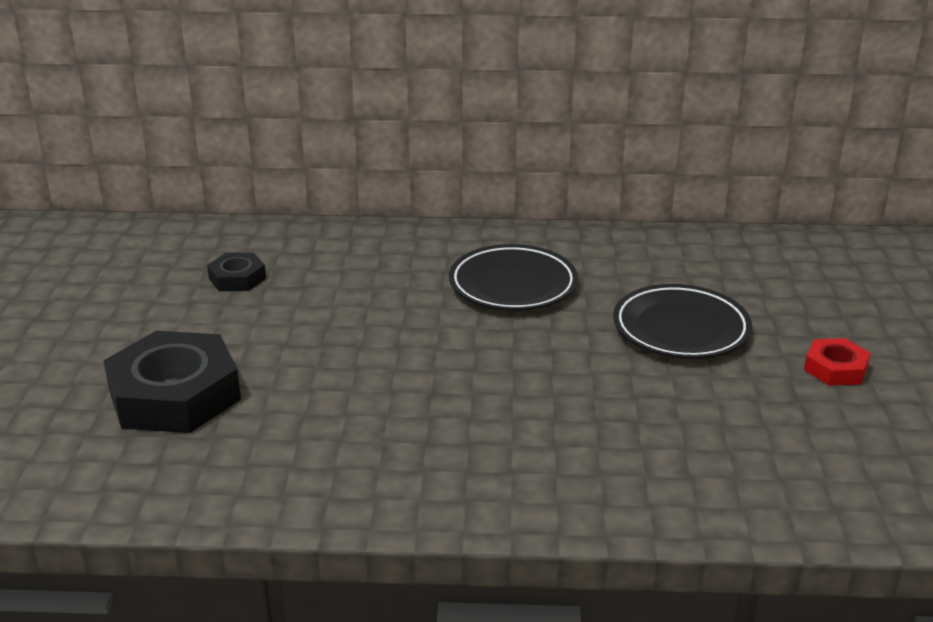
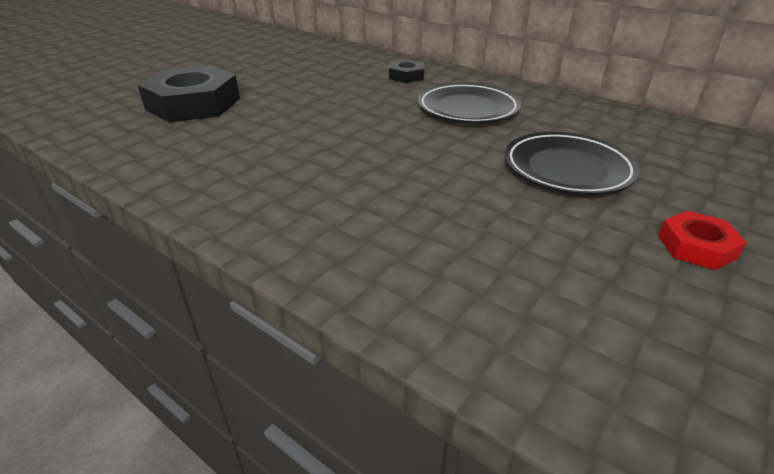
camera: 35 degrees right, 5 degrees up
(237, 278) = (310, 66): black nut -> black nut (406, 76)

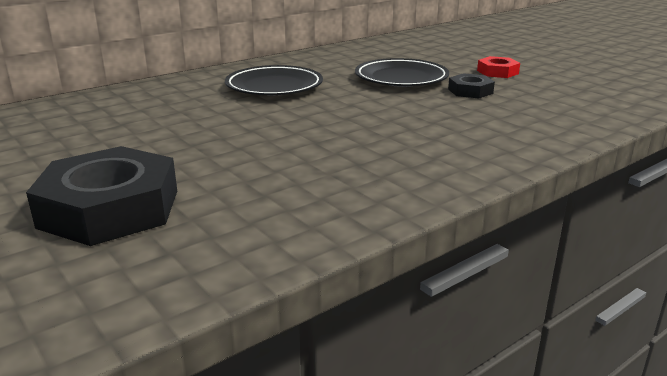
camera: 75 degrees left, 10 degrees down
(406, 76) = (160, 96): black nut -> black nut (470, 91)

